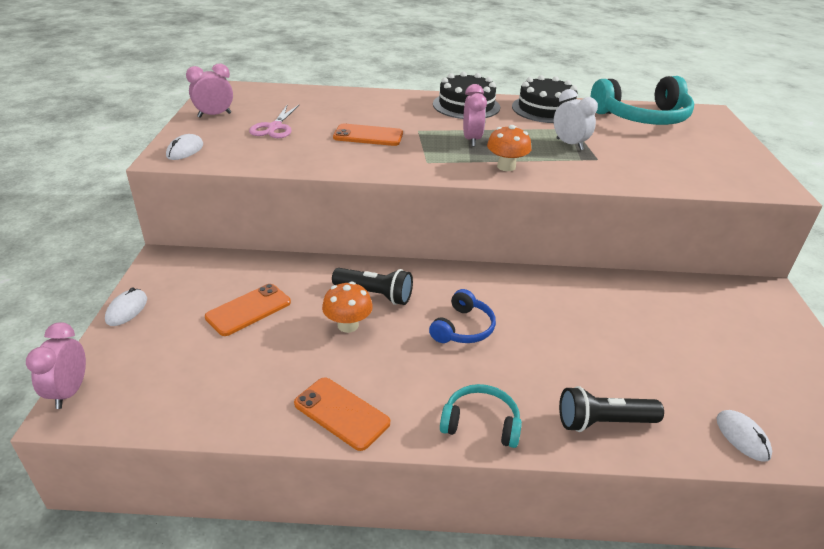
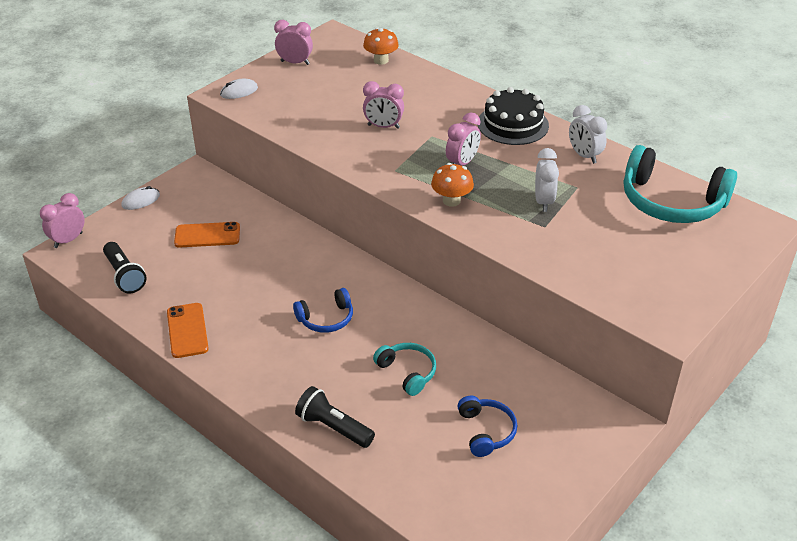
camera: 40 degrees right, 5 degrees up
(274, 127) = (323, 91): pink scissors -> none
(348, 325) = (254, 277): orange mushroom -> orange mushroom (381, 60)
(368, 136) = (383, 126): orange phone -> pink clock
(375, 295) = (297, 264): black flashlight -> black flashlight (124, 276)
(481, 423) = (257, 382): turquoise headphones -> turquoise headphones (407, 372)
(545, 109) = (584, 156): black cake -> white clock
(708, 349) = (486, 431): none -> blue headphones
(742, 437) = (413, 492): white mouse -> none

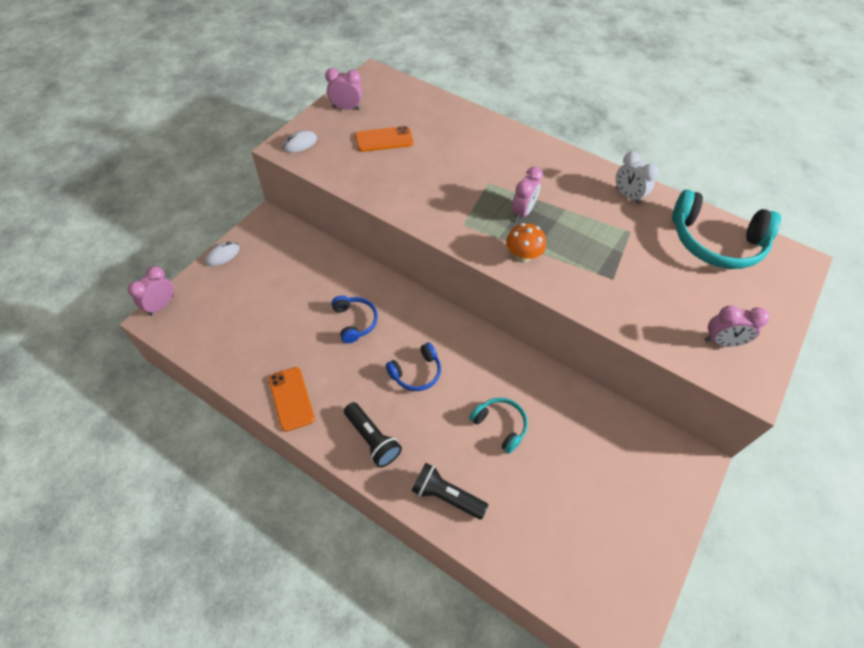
camera: 10 degrees left, 15 degrees up
(124, 276) = (221, 341): black flashlight -> black flashlight (372, 439)
(207, 235) = (291, 289): orange phone -> orange phone (384, 139)
(381, 60) = (424, 101): orange mushroom -> none
(383, 126) = (442, 175): pink clock -> pink clock (721, 342)
(486, 431) = (582, 484): blue headphones -> blue headphones (355, 321)
(513, 124) = (557, 165): black cake -> none
(543, 202) = (605, 250): white clock -> none

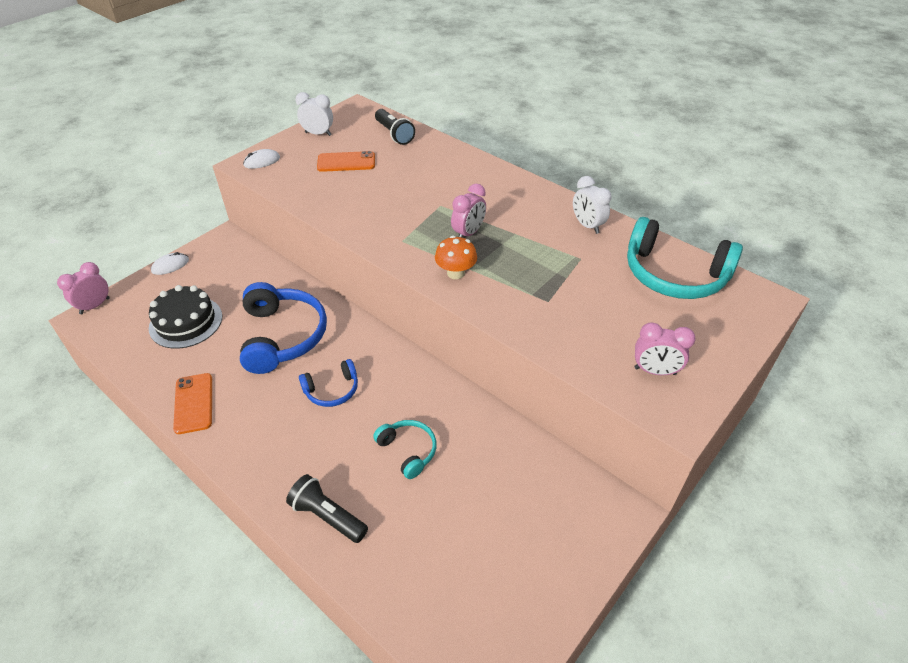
camera: 10 degrees right, 10 degrees down
(257, 315) = (186, 322): none -> black cake
(346, 108) = (318, 134): pink clock -> white clock
(355, 321) = (283, 336): blue headphones -> blue headphones, size x1.88
(372, 439) = (265, 451): black flashlight -> black flashlight (394, 134)

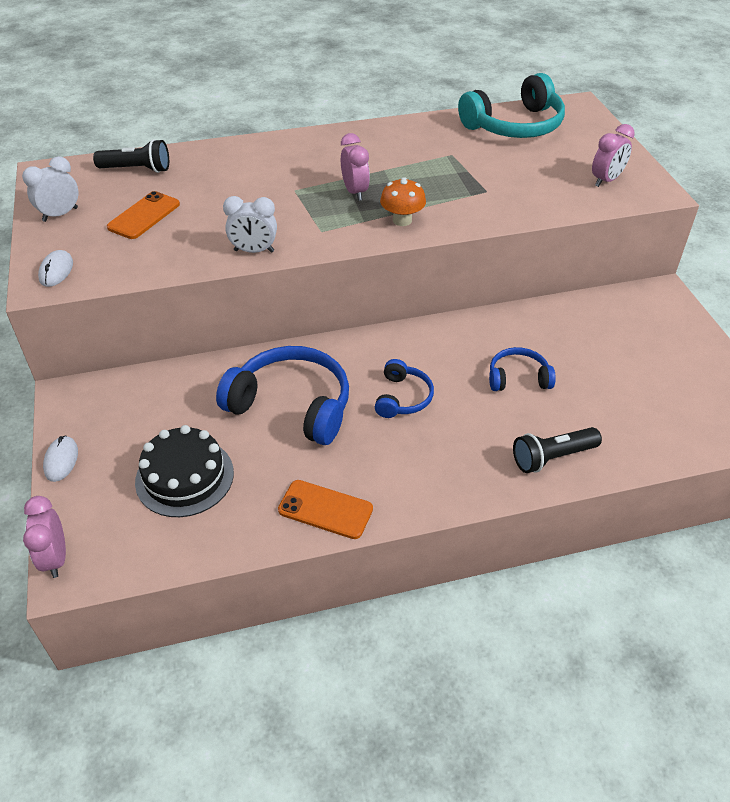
camera: 55 degrees left, 0 degrees up
(408, 451) = (518, 378): turquoise headphones -> blue headphones
(587, 225) = (415, 133): white clock -> white clock (254, 251)

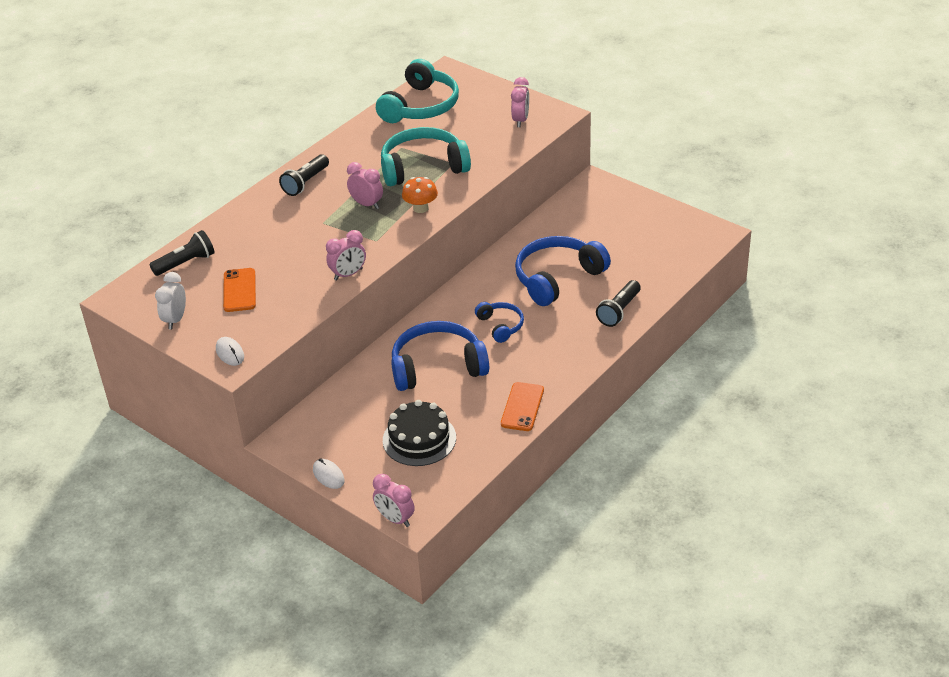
camera: 35 degrees left, 5 degrees down
(254, 251) = (348, 274): white clock -> pink clock
(325, 147) = (305, 183): none -> black flashlight
(325, 509) = (522, 407): orange phone -> orange phone turned 60 degrees counterclockwise
(451, 182) = (423, 167): none -> turquoise headphones
(518, 378) = (557, 278): blue headphones -> blue headphones, size x1.88

